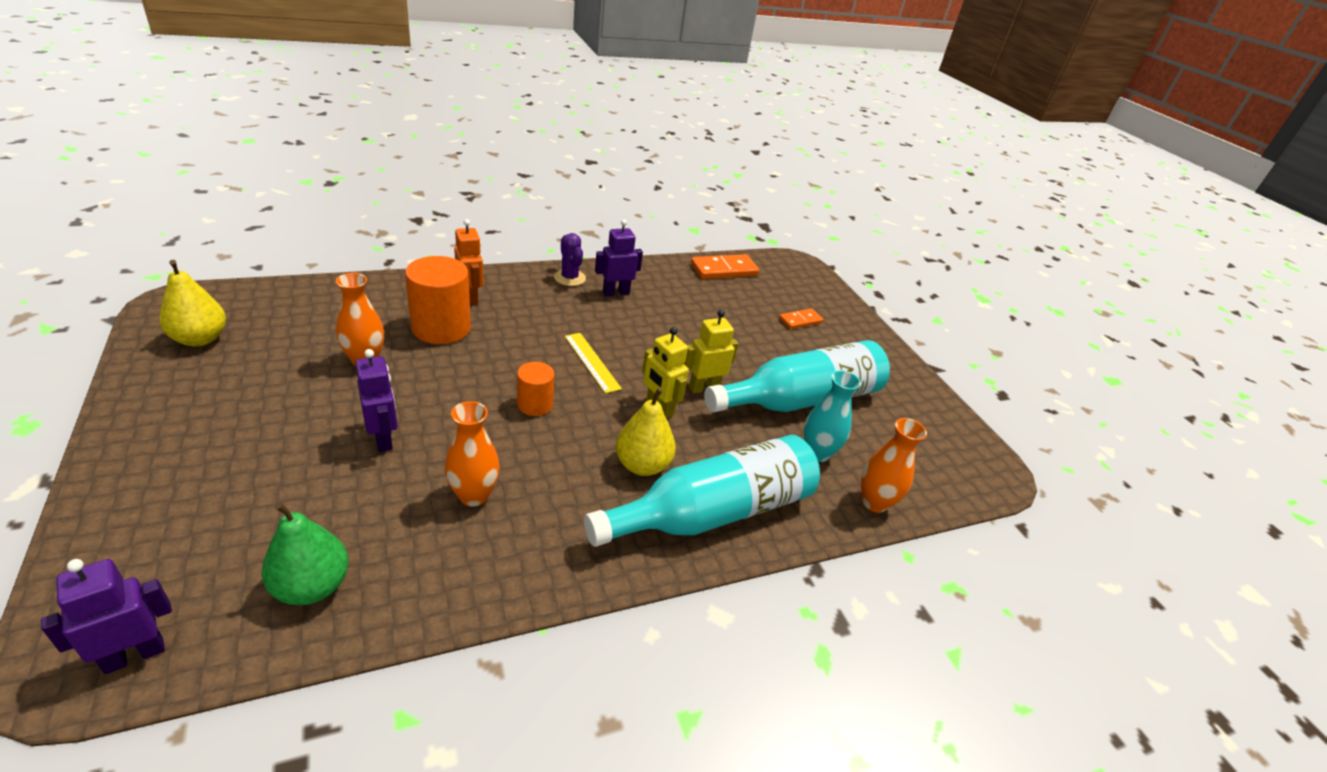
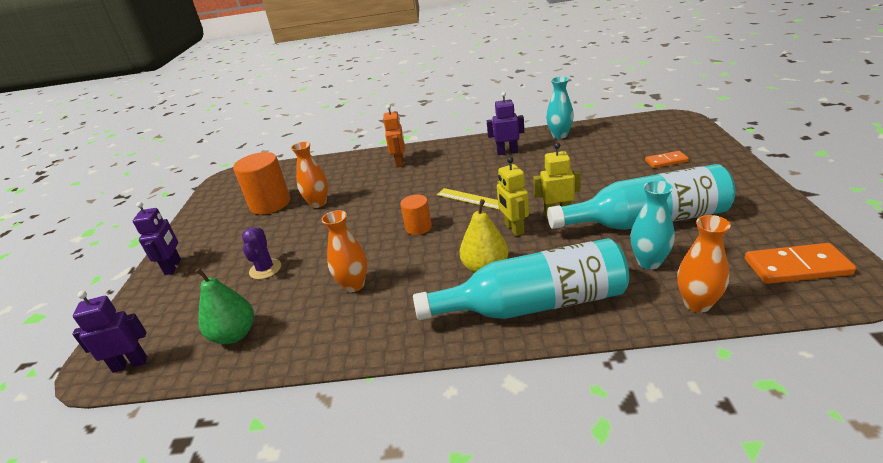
camera: 30 degrees right, 5 degrees down
(200, 339) = (233, 195): yellow pear -> none
(384, 438) = (311, 249): purple robot -> purple robot (173, 267)
(441, 328) = (373, 182): orange cylinder -> orange cylinder (270, 204)
(569, 278) = (475, 145): purple cactus -> purple cactus (265, 269)
(591, 362) = (471, 199): yellow ruler -> yellow ruler turned 45 degrees counterclockwise
(673, 273) = (559, 135): none -> turquoise vase
(724, 270) = (605, 129): orange domino -> orange domino (796, 267)

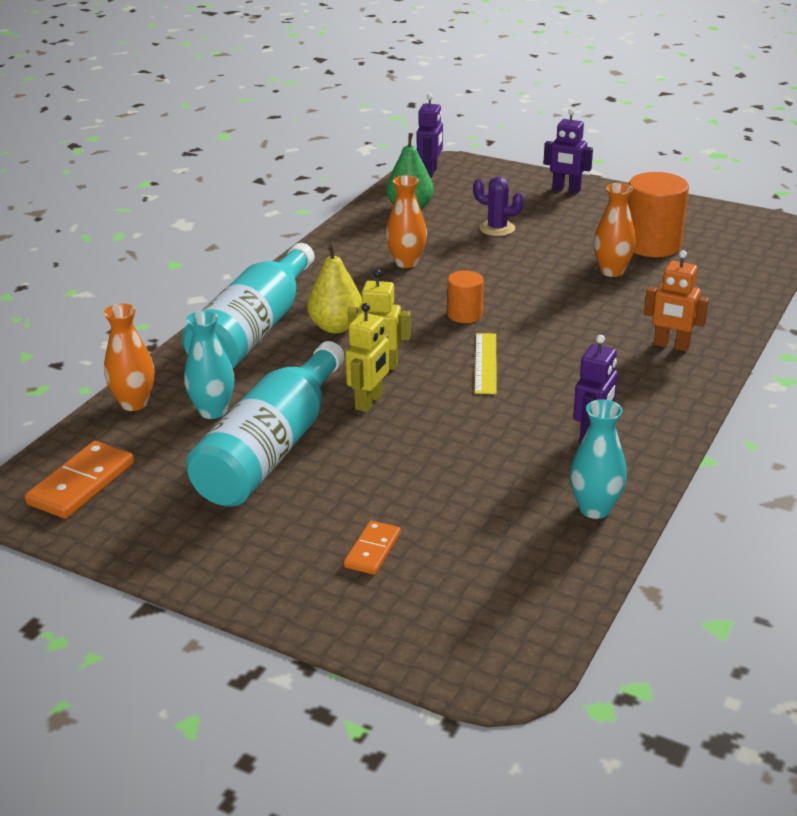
camera: 115 degrees right, 0 degrees up
(471, 199) = (485, 363): yellow ruler -> yellow ruler turned 60 degrees counterclockwise

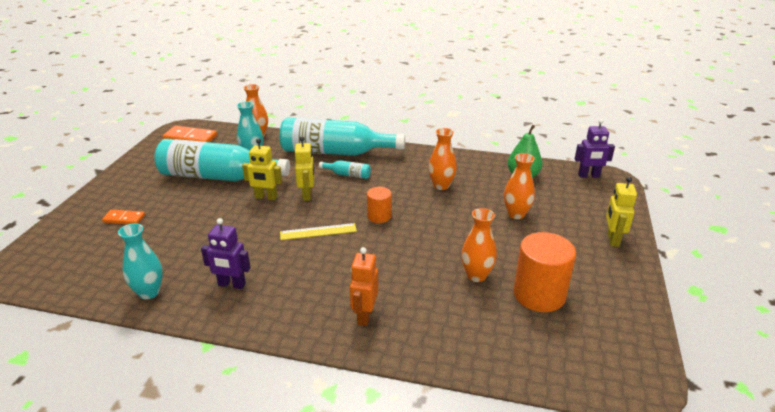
camera: 75 degrees right, 0 degrees up
(336, 327) = (348, 175): yellow pear -> turquoise bottle
(497, 228) = (516, 214): purple cactus -> orange vase
(566, 190) = (612, 239): purple robot -> yellow robot

